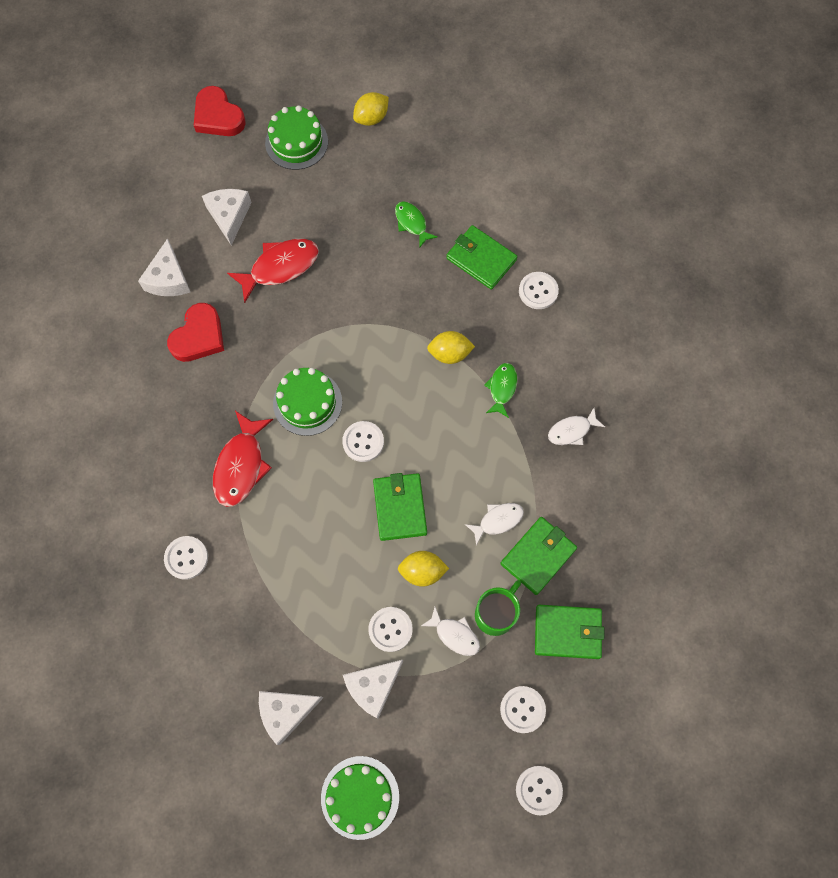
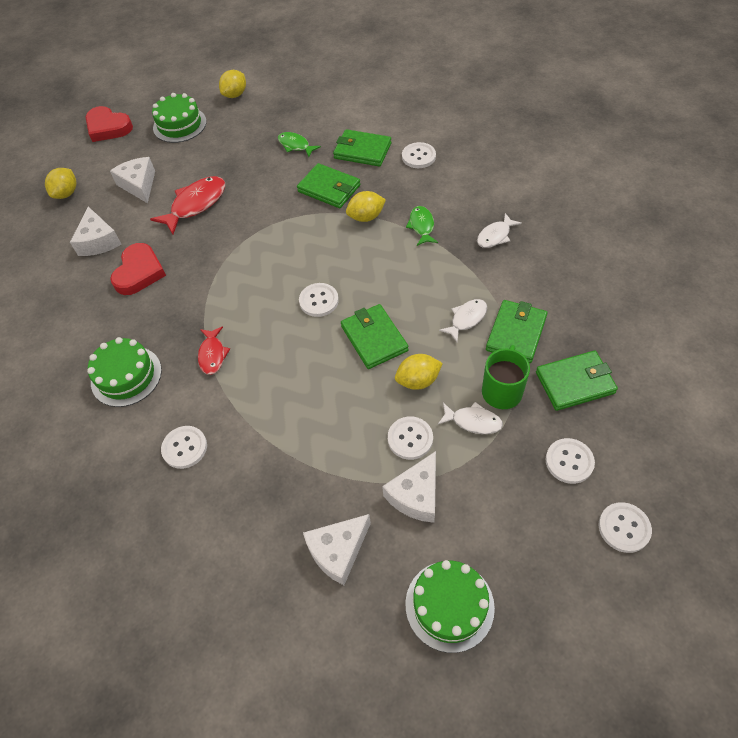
camera: 15 degrees left, 15 degrees down
(151, 199) = (66, 193): none -> yellow lemon
(241, 465) = (212, 355): red fish -> red fish, size x0.59
(307, 403) = (256, 288): green cake -> green cake (126, 376)
(426, 299) = (329, 188): none -> green wallet

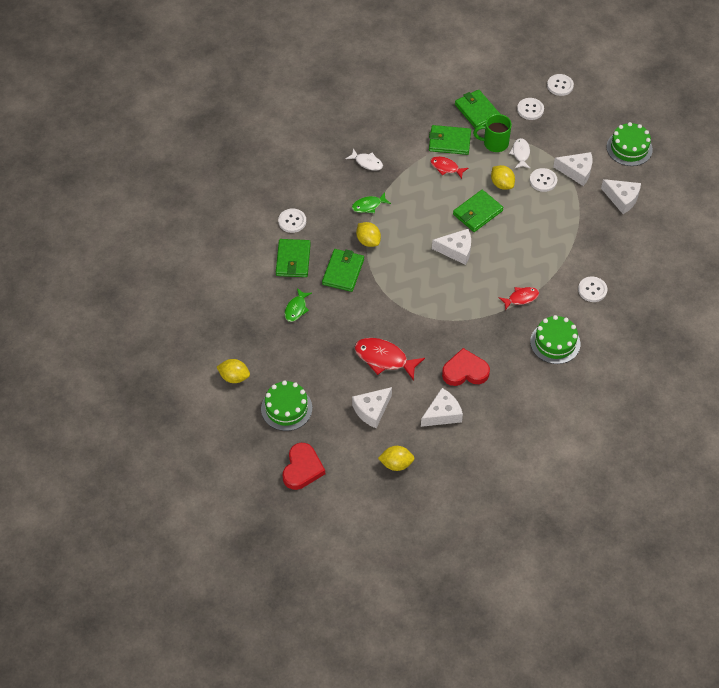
camera: 110 degrees left, 0 degrees up
(319, 301) = (456, 250): white button -> white cheese
(466, 319) = (446, 168): white fish -> red fish

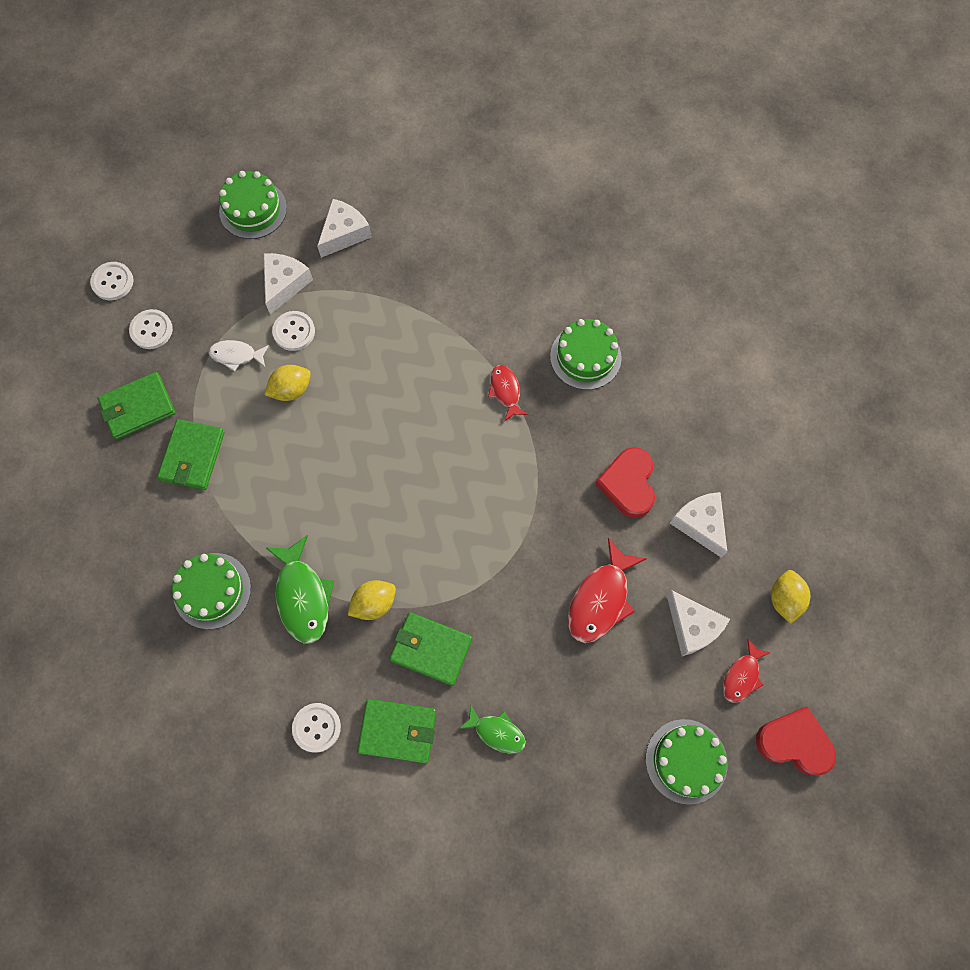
camera: 85 degrees left, 15 degrees up
(234, 377) = (624, 847): yellow lemon -> none
(367, 163) = (212, 590): white fish -> green cake
(368, 206) = (303, 596): green fish -> green fish, size x1.69
(446, 168) = (244, 467): red fish -> red fish (742, 676)
(456, 250) = (408, 470): white cheese -> none
(477, 212) = (341, 431): green wallet -> none
(494, 143) = (209, 390): green mug -> none
(592, 290) = (499, 296): white button -> none

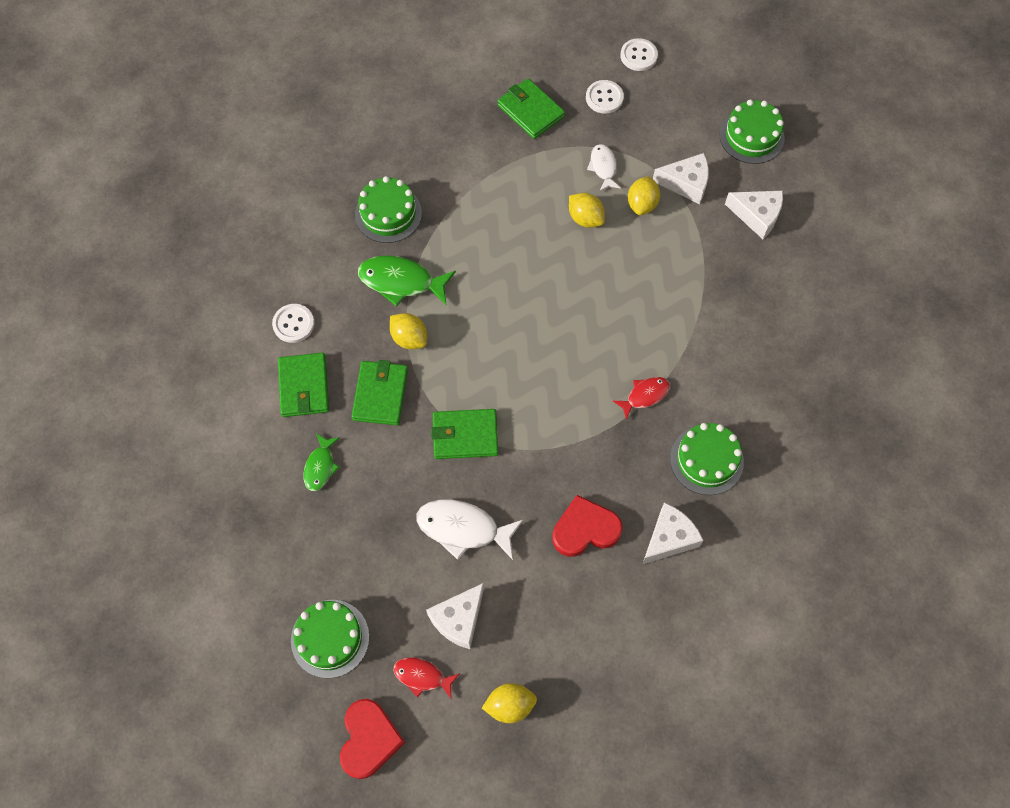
camera: 75 degrees right, 5 degrees down
(193, 456) = (500, 164): green wallet -> green wallet (465, 435)
(294, 331) = (642, 204): white button -> yellow lemon
(303, 596) = (401, 282): green fish -> green fish turned 45 degrees clockwise
(600, 599) = (463, 529): red fish -> white fish
(700, 524) = (564, 607): white cheese -> white cheese (669, 538)

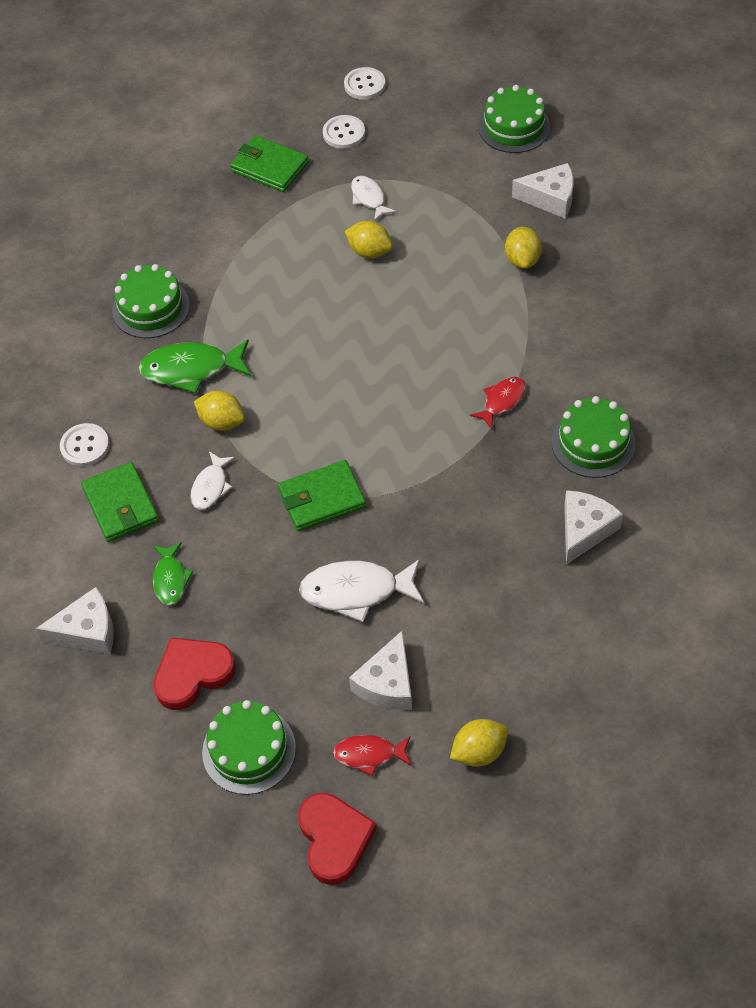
camera: 15 degrees left, 10 degrees down
(380, 394) = (211, 487): green wallet -> white fish
(585, 529) = (491, 550): red heart -> red heart (192, 674)
(642, 204) = (424, 221): yellow lemon -> yellow lemon (522, 259)
(686, 183) = (463, 189): white cheese -> white cheese (87, 631)

